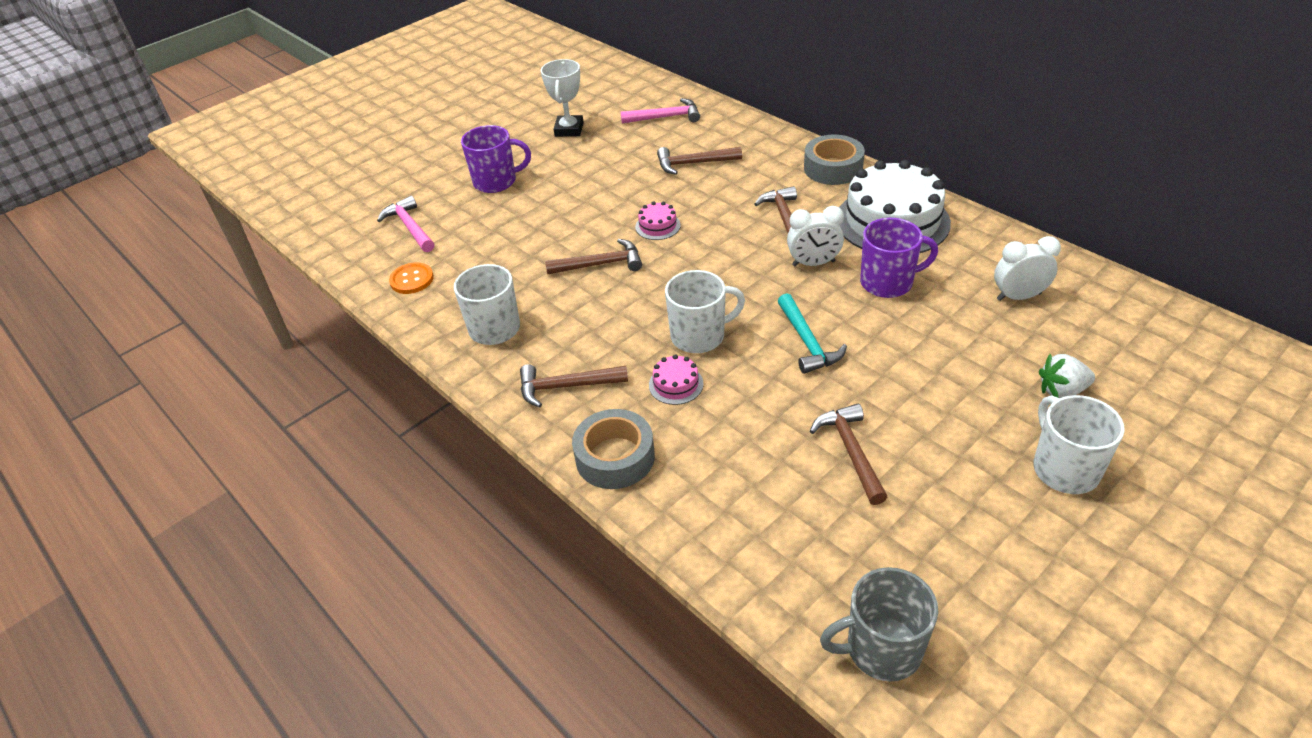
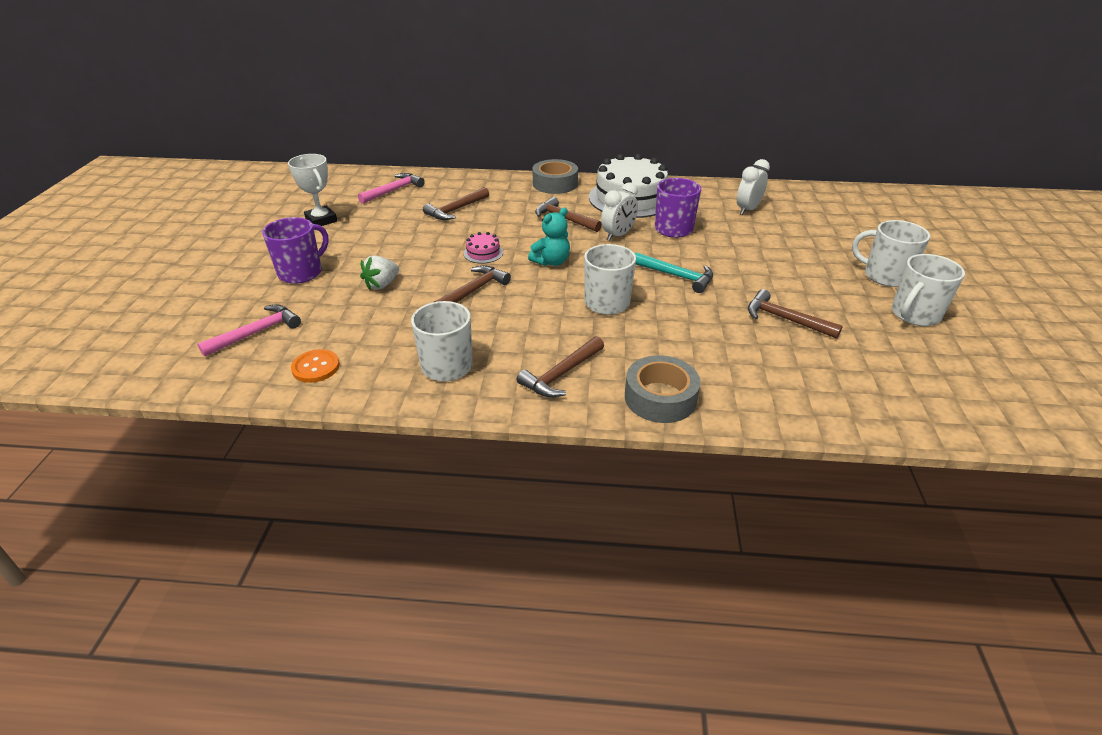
camera: 45 degrees left, 5 degrees down
(409, 227) = (257, 332): pink hammer -> pink hammer turned 120 degrees clockwise
(676, 384) = (634, 335): pink cake -> none
(706, 265) = (551, 262): none -> turquoise teddy bear
(881, 649) = (949, 406): grey mug -> none
(1020, 535) = (914, 315): none -> white mug
(1061, 391) = (830, 243): white strawberry -> white strawberry (382, 284)

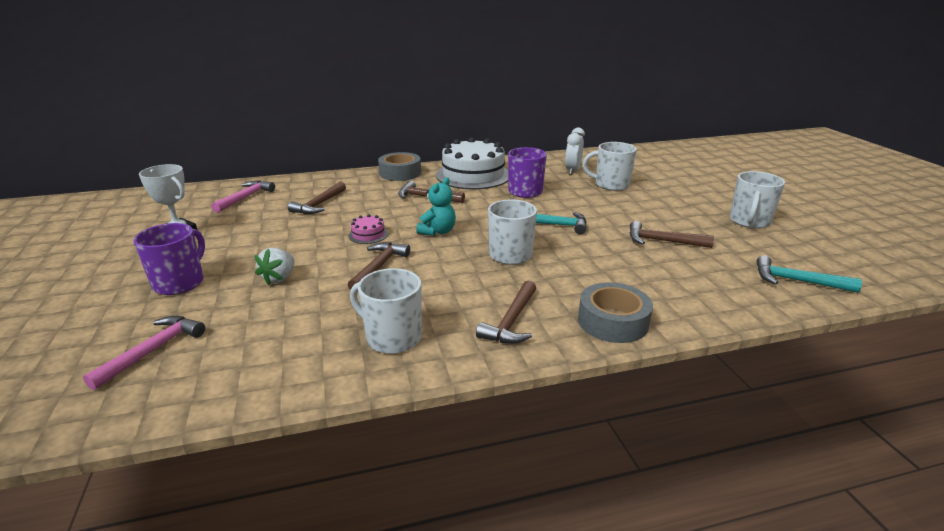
camera: 20 degrees left, 10 degrees down
(316, 367) = (246, 371): orange button -> none
(618, 235) = (482, 203): white clock -> none
(884, 276) = (706, 199): white mug -> white mug (610, 185)
(906, 400) = (796, 281): none -> turquoise hammer

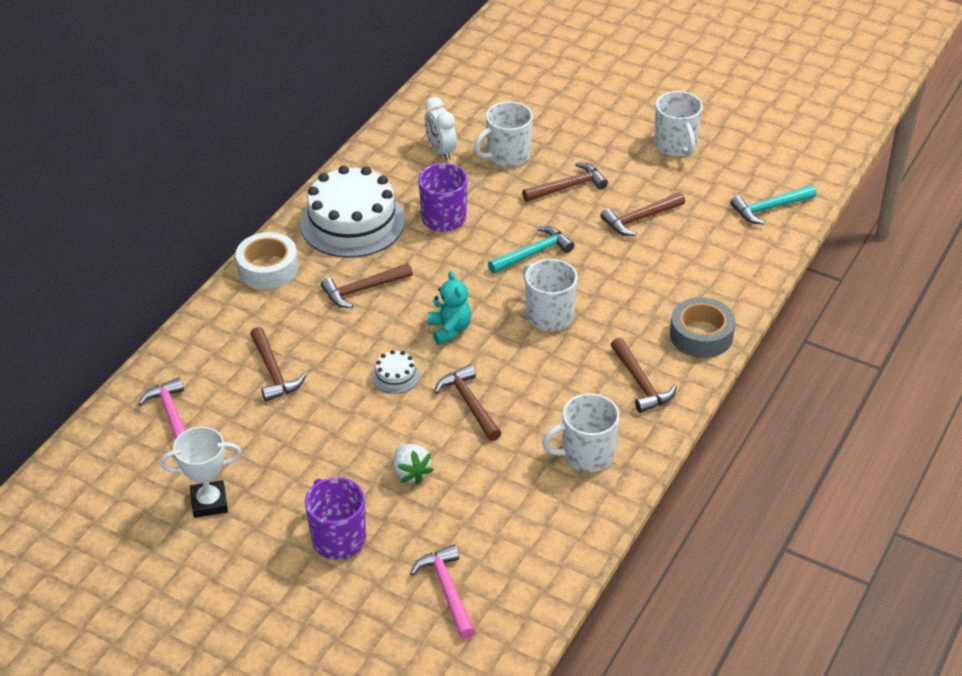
camera: 45 degrees left, 15 degrees up
(368, 234) = (395, 376): pink cake -> white cake
(400, 173) = (268, 268): grey tape -> white tape
(631, 209) = (568, 187): none -> brown hammer

